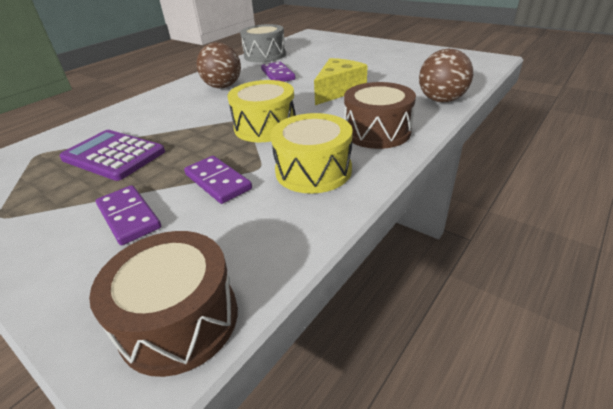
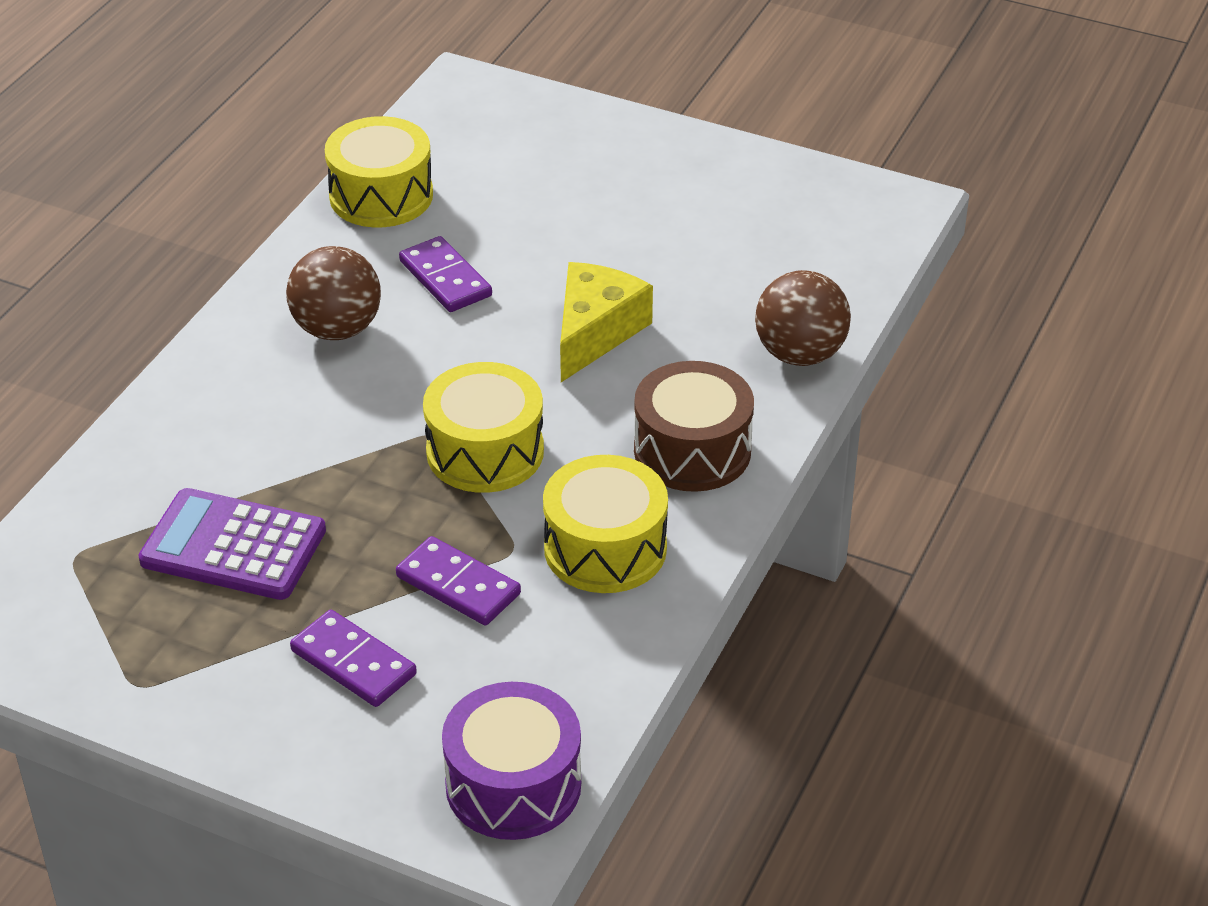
camera: 15 degrees left, 5 degrees up
(179, 320) = (513, 785): brown drum -> purple drum
(265, 55) = (381, 196): grey drum -> yellow drum

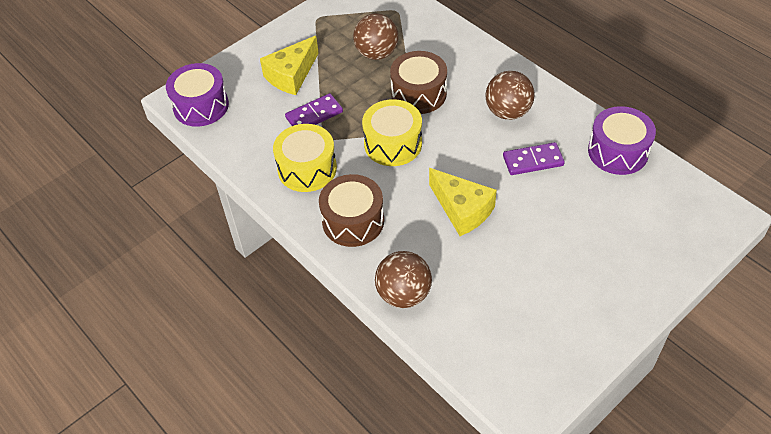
camera: 115 degrees right, 10 degrees up
(233, 546) = (376, 53): purple calculator -> brown ball
(334, 452) = (418, 94): none -> brown drum
(353, 663) = (291, 75): purple domino -> yellow cheese
(381, 196) = (618, 152): yellow drum -> purple drum

